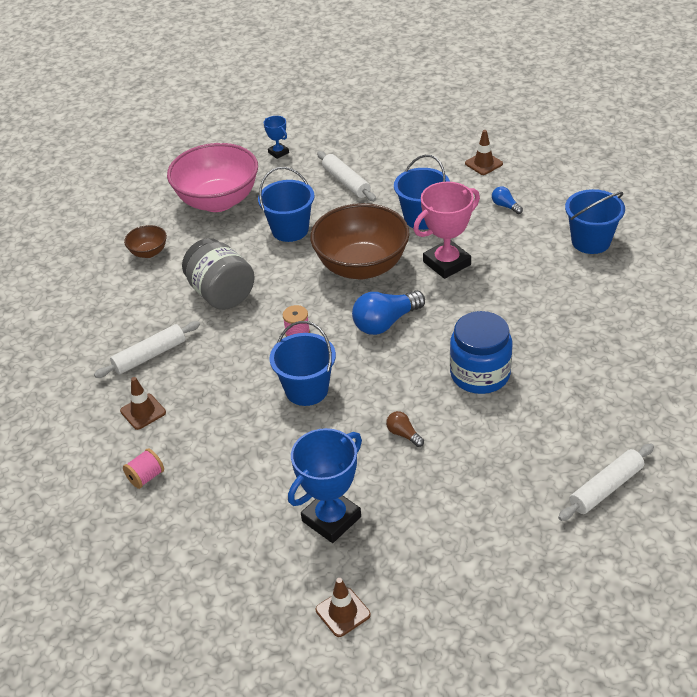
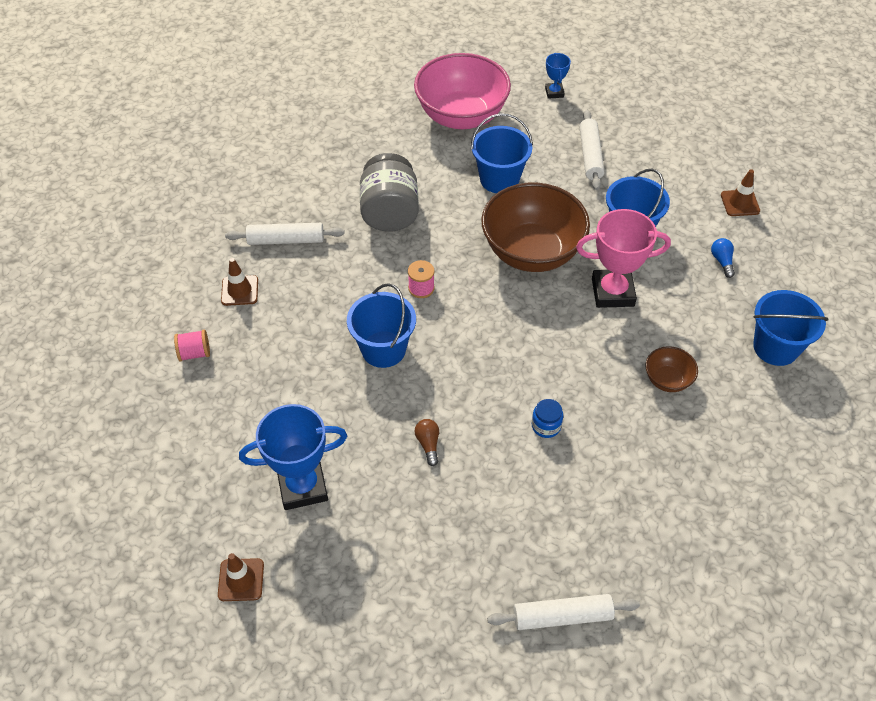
camera: 30 degrees right, 10 degrees up
(148, 252) = (363, 138): brown bowl -> brown bowl (667, 380)
(385, 323) = (505, 322): blue light bulb -> none
(480, 374) = (546, 426): blue jar -> blue jar, size x0.45

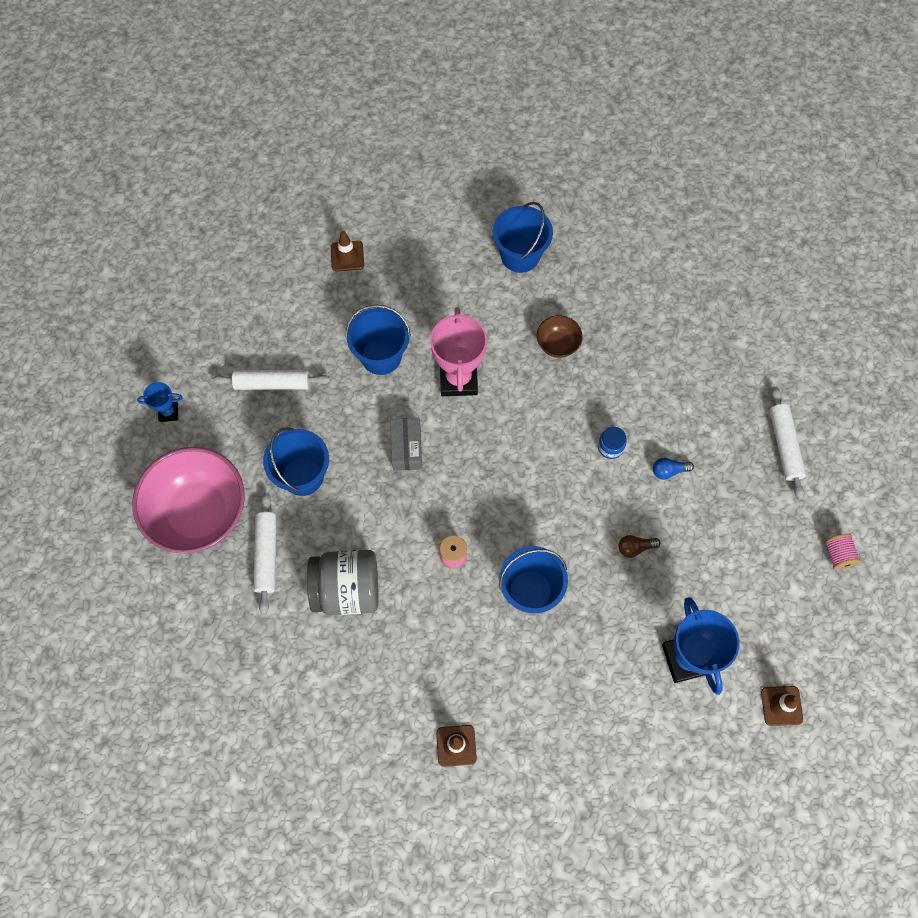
camera: 90 degrees left, 15 degrees up
(195, 353) = (540, 784): pink spool -> pink spool (838, 555)
(286, 240) = (384, 701): white rolling pin -> white rolling pin (266, 555)
(532, 252) = (406, 448): brown bowl -> grey box
(722, 261) = (421, 282): blue light bulb -> blue light bulb (668, 471)

